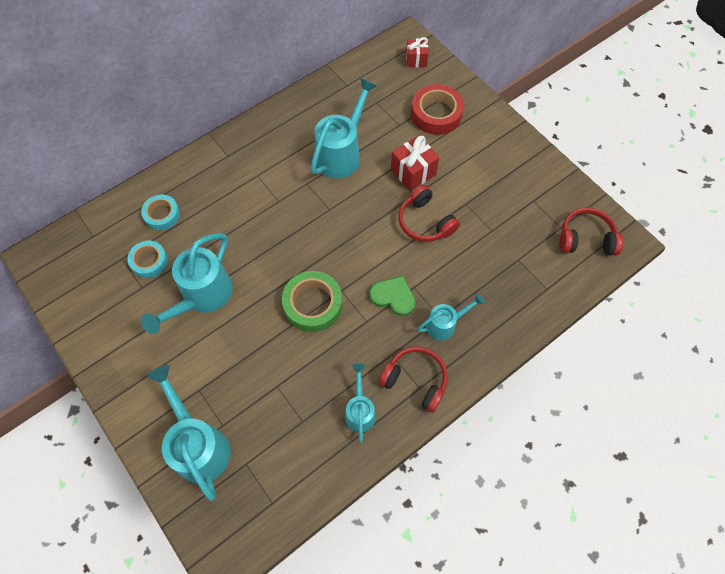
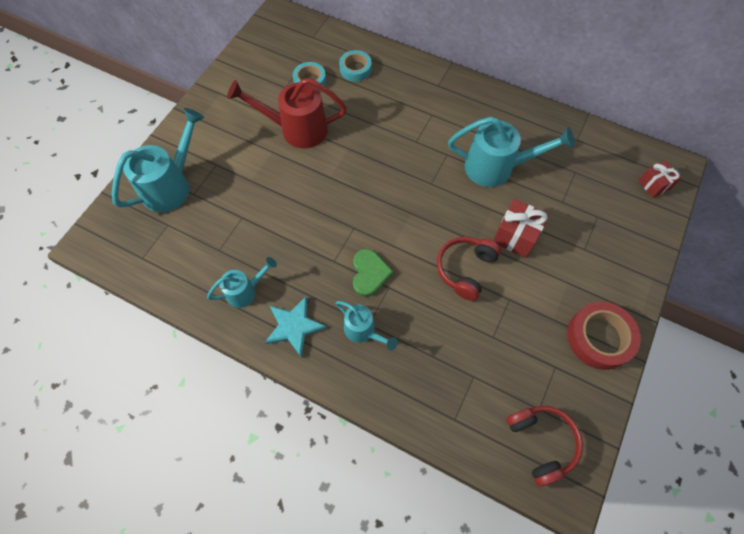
camera: 65 degrees right, 0 degrees up
(202, 296) = (297, 129): turquoise watering can -> red watering can
(313, 304) = (329, 211): green tape -> none
(415, 380) = (294, 326): red headphones -> turquoise star
(436, 114) = (599, 230): red tape -> red tape (599, 338)

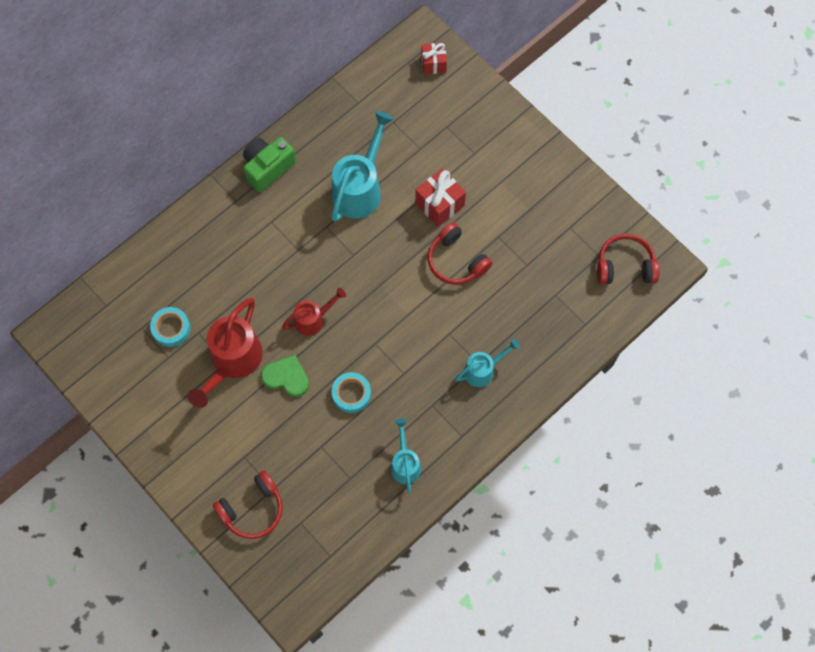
camera: 70 degrees left, 5 degrees up
(171, 185) = (253, 509): turquoise watering can -> red headphones
(294, 326) = (457, 429): turquoise star -> none
(355, 69) = (175, 275): turquoise tape -> turquoise tape (351, 394)
(357, 173) = (313, 319): none -> red watering can
(369, 273) = (429, 345): green heart -> green heart (286, 377)
(479, 96) = (268, 168): none -> green camera
(599, 338) = (557, 182): red tape -> none

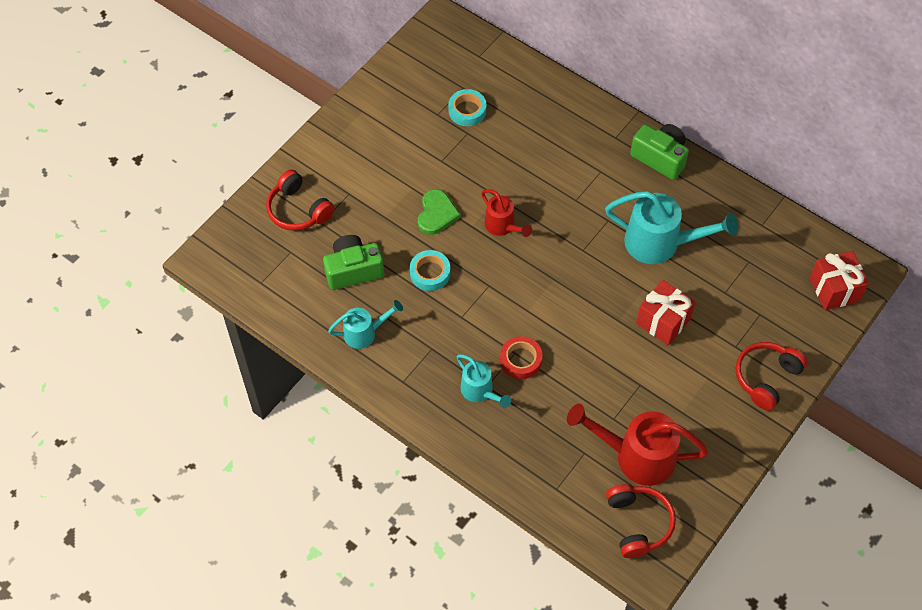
camera: 80 degrees right, 10 degrees down
(233, 361) = (444, 166): red watering can -> red watering can (636, 456)
(334, 464) = (353, 270): none -> green camera
(433, 64) = (834, 289): red gift -> red gift, size x1.52
(456, 261) = (600, 347): red headphones -> red headphones (766, 378)
(457, 330) = (520, 360): none -> red tape

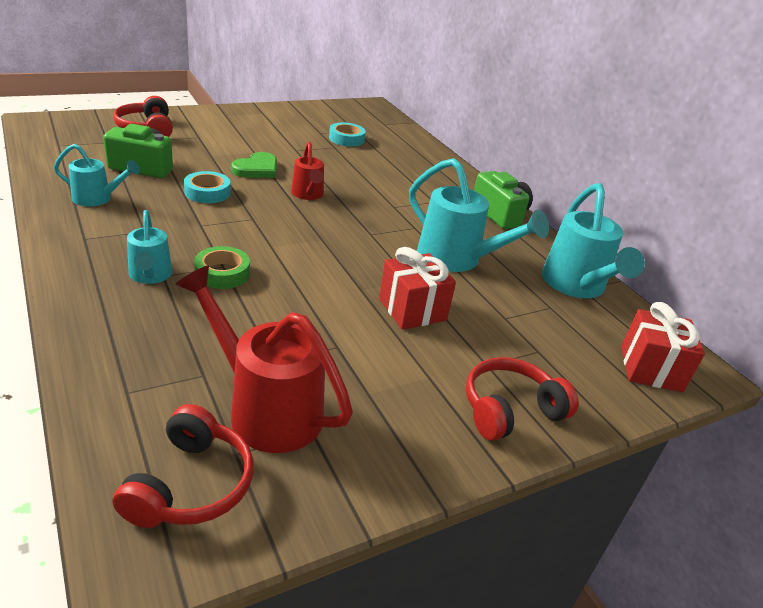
camera: 20 degrees right, 25 degrees down
(520, 360) = (222, 273): red tape -> green tape
(756, 224) = (576, 286): none -> turquoise watering can

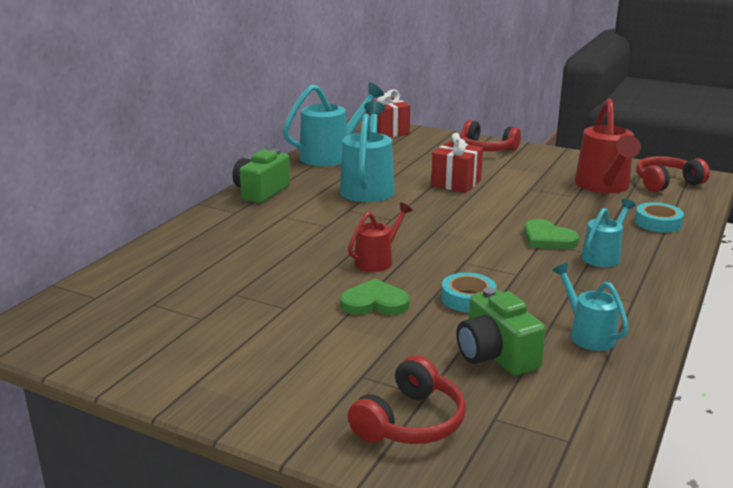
camera: 120 degrees left, 10 degrees down
(222, 273) = (547, 239): green tape -> green heart
(346, 139) = (195, 297): turquoise tape -> turquoise tape (658, 223)

